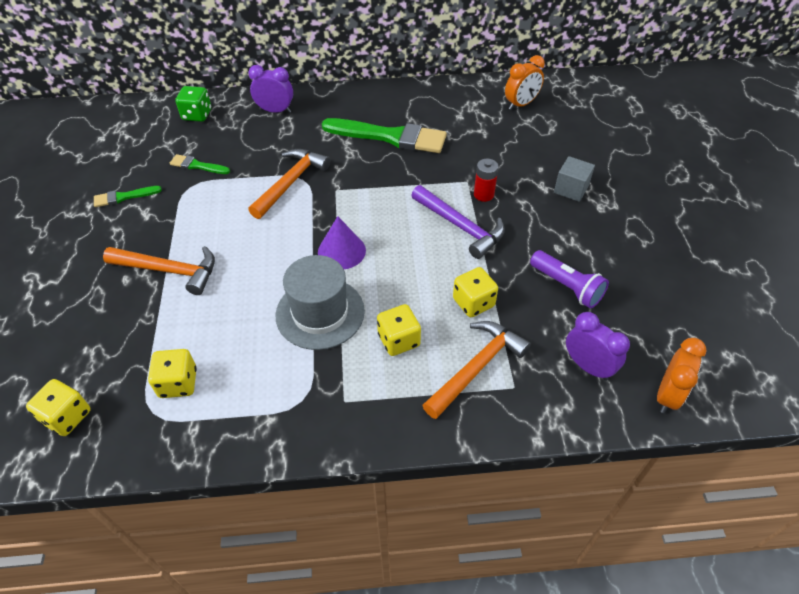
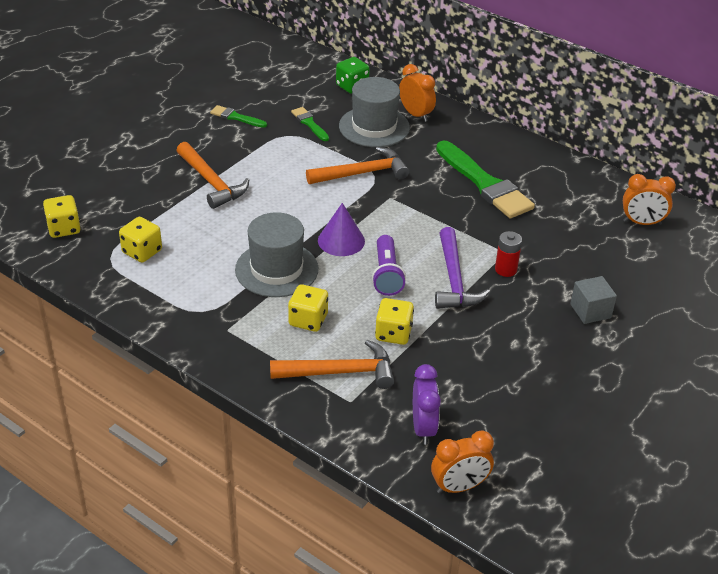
camera: 40 degrees right, 10 degrees down
(254, 139) = (374, 127): none -> grey hat
(275, 111) = (416, 114): purple clock -> orange clock
(567, 287) = (482, 371): purple flashlight -> purple flashlight (386, 275)

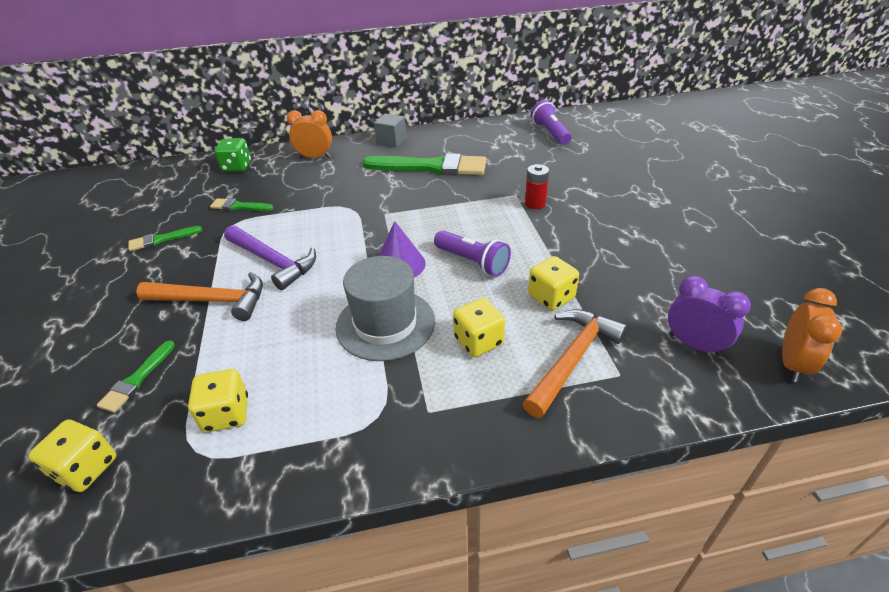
camera: 45 degrees left, 0 degrees up
(127, 201) = (137, 379): none -> green brush
(362, 173) = (337, 212): orange hammer -> none
(374, 127) = (296, 180): grey hat -> none
(454, 279) = (518, 232): purple hammer -> purple hammer (272, 261)
(590, 311) = (619, 191): grey cube -> grey cube (391, 141)
(642, 223) = (550, 133): orange clock -> purple flashlight

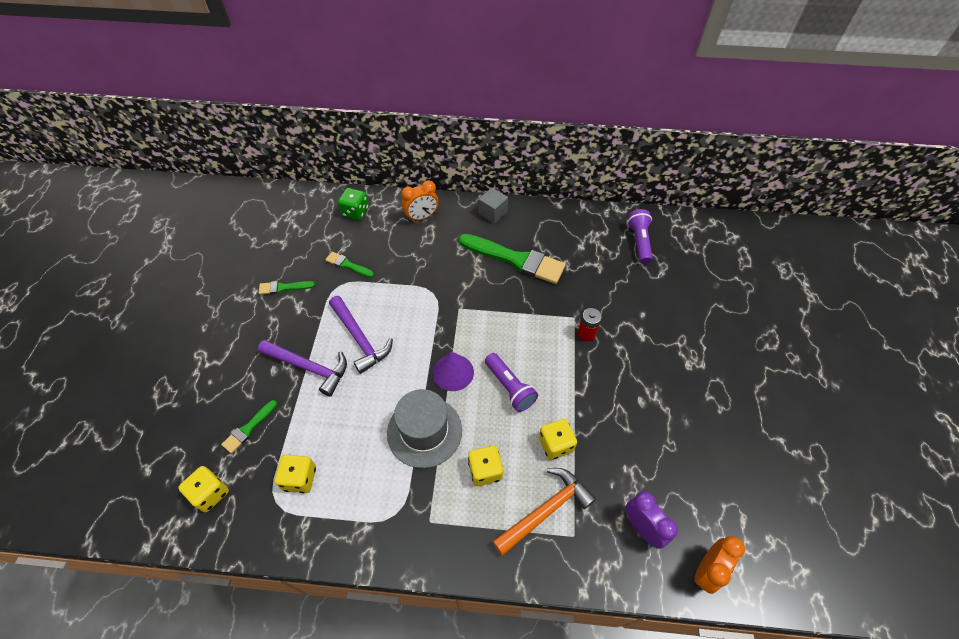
camera: 15 degrees right, 15 degrees up
(212, 301) = (309, 368): orange hammer -> purple hammer
(315, 157) = (422, 217): orange clock -> orange clock turned 135 degrees clockwise

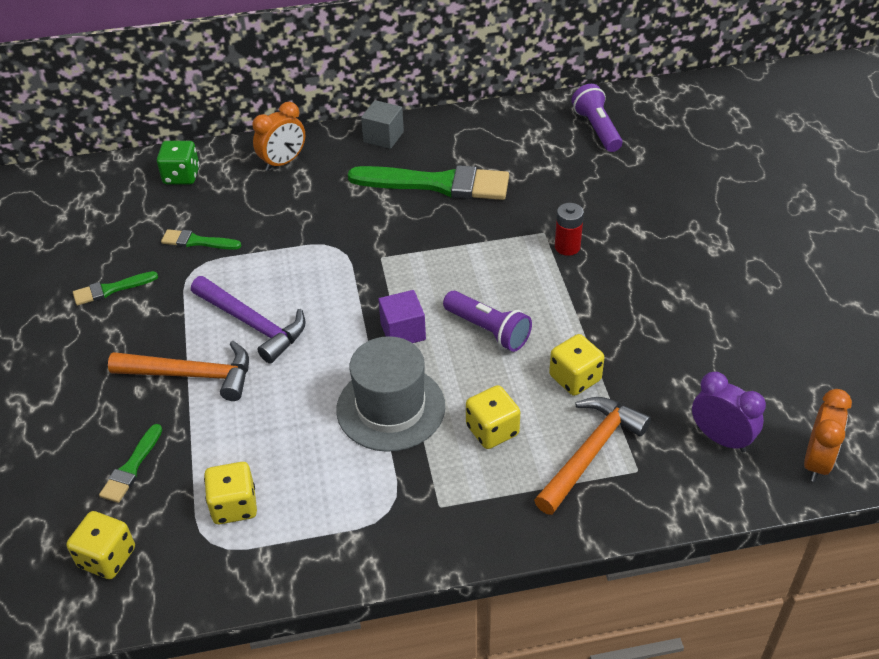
camera: 15 degrees left, 10 degrees down
(309, 368) = (191, 375): purple hammer -> orange hammer
(453, 372) = (403, 331): purple cone -> purple cube

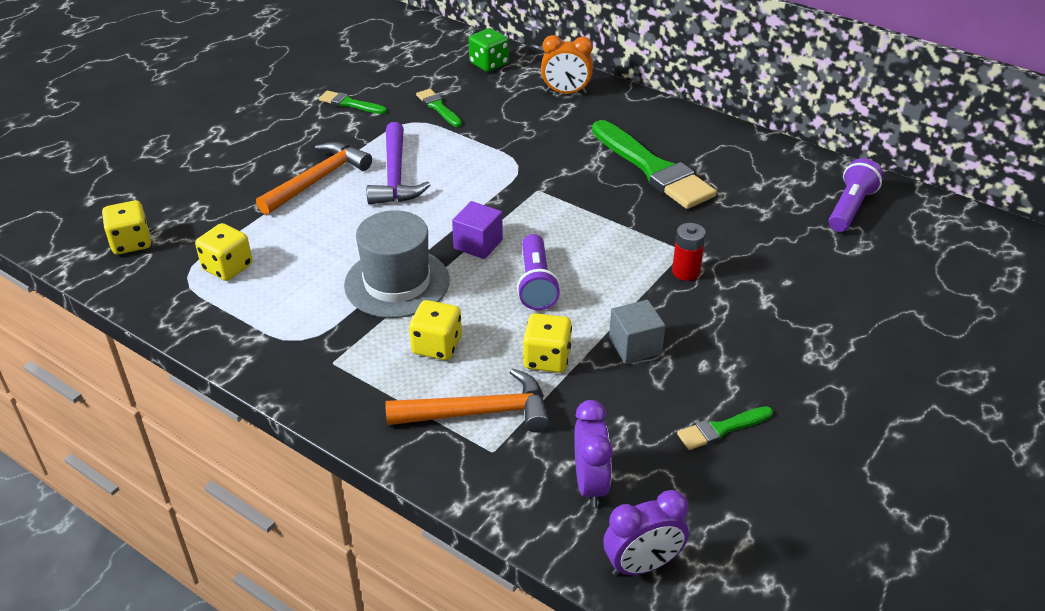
camera: 45 degrees right, 5 degrees down
(131, 467) = (212, 206): green brush -> green brush (721, 429)
(191, 375) = (318, 180): orange hammer -> orange hammer turned 105 degrees counterclockwise
(383, 137) = (662, 116): grey cube -> grey cube (635, 346)
(817, 461) = (642, 565): orange clock -> purple clock

